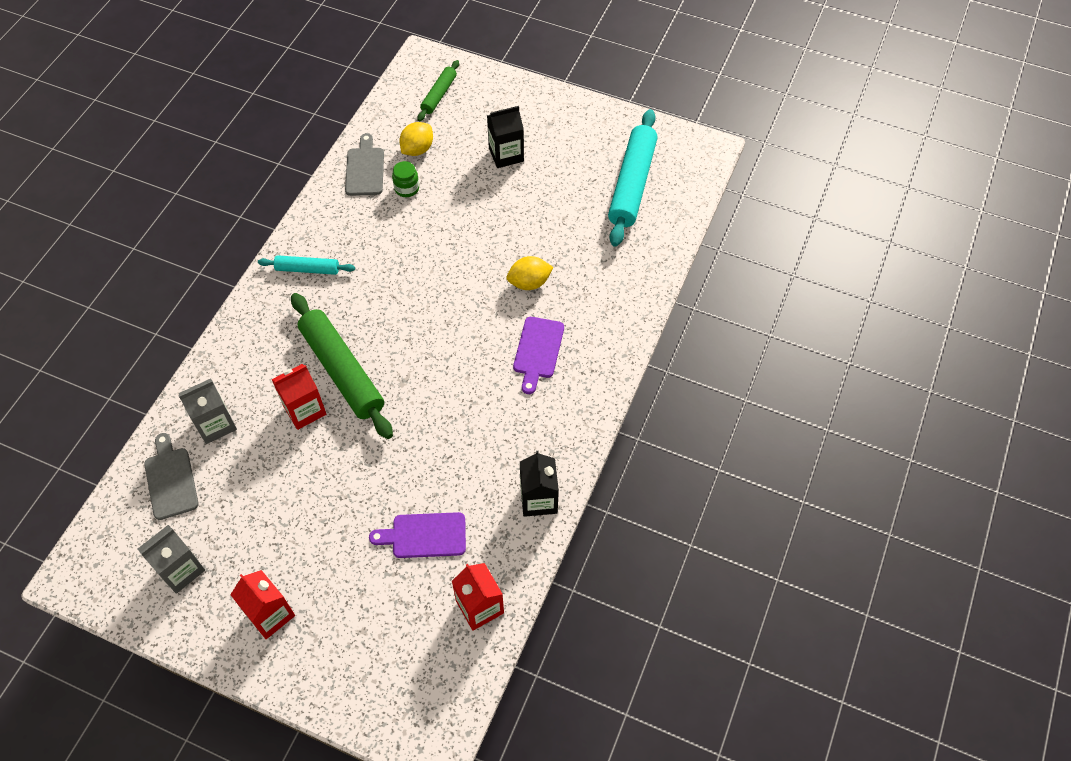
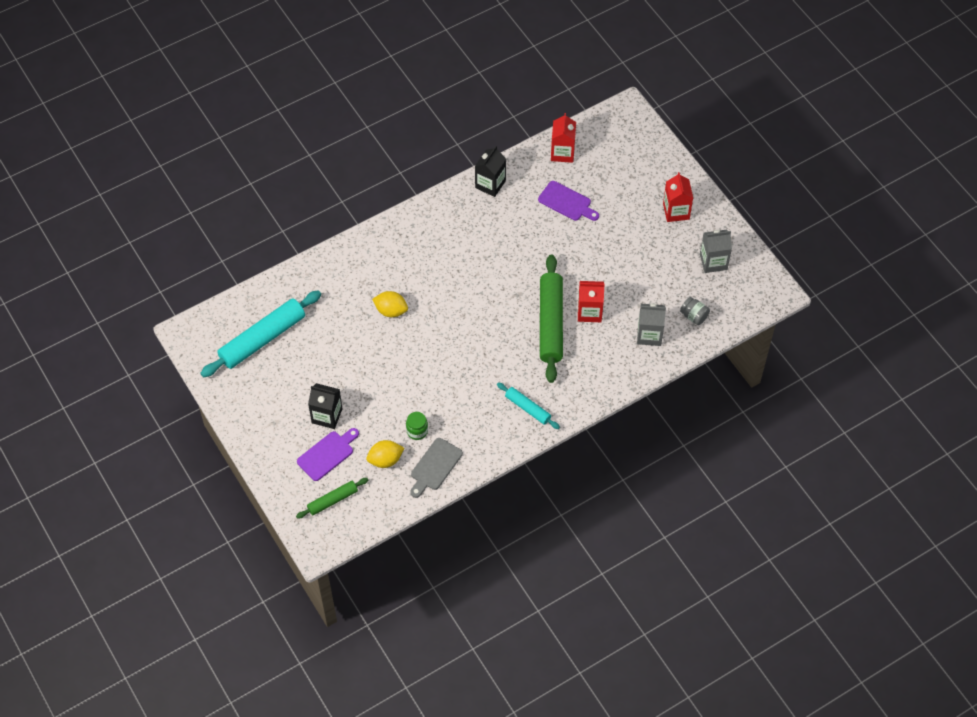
camera: 145 degrees left, 0 degrees up
(170, 479) = (694, 316): grey cutting board -> grey jar
(538, 351) = (422, 264): purple cutting board -> purple cutting board (327, 454)

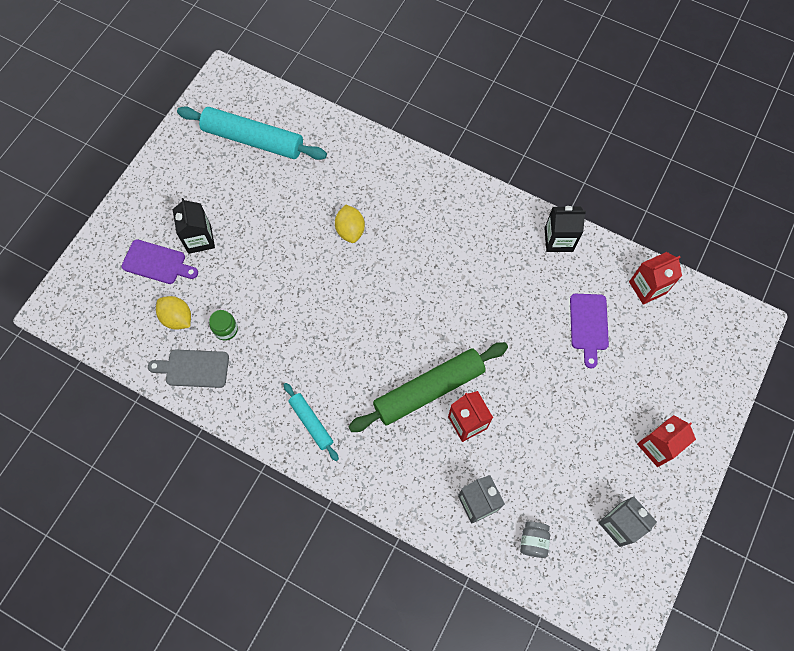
camera: 60 degrees right, 10 degrees up
(332, 500) = (108, 295): green rolling pin -> none
(528, 408) = (311, 423): turquoise rolling pin -> turquoise rolling pin turned 45 degrees counterclockwise

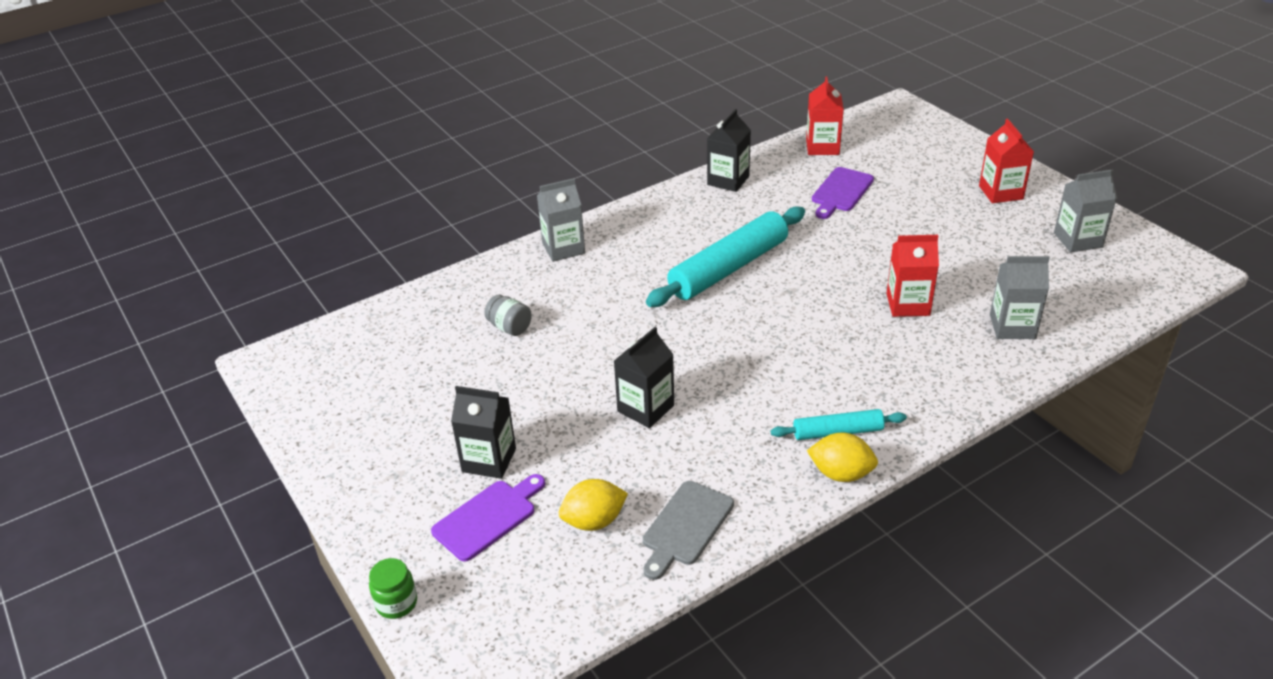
camera: 60 degrees left, 30 degrees down
(226, 329) = (648, 474): green jar -> green jar (396, 603)
(253, 139) = (388, 363): turquoise rolling pin -> turquoise rolling pin (728, 268)
(281, 301) = (645, 408): none -> black carton
(350, 230) = (594, 319): yellow lemon -> yellow lemon (841, 474)
(415, 173) = (563, 248): none -> grey carton
(429, 390) = (850, 320): green rolling pin -> none
(533, 541) = (1075, 301): grey jar -> grey jar (509, 327)
(588, 325) = (841, 192): purple cutting board -> purple cutting board turned 90 degrees clockwise

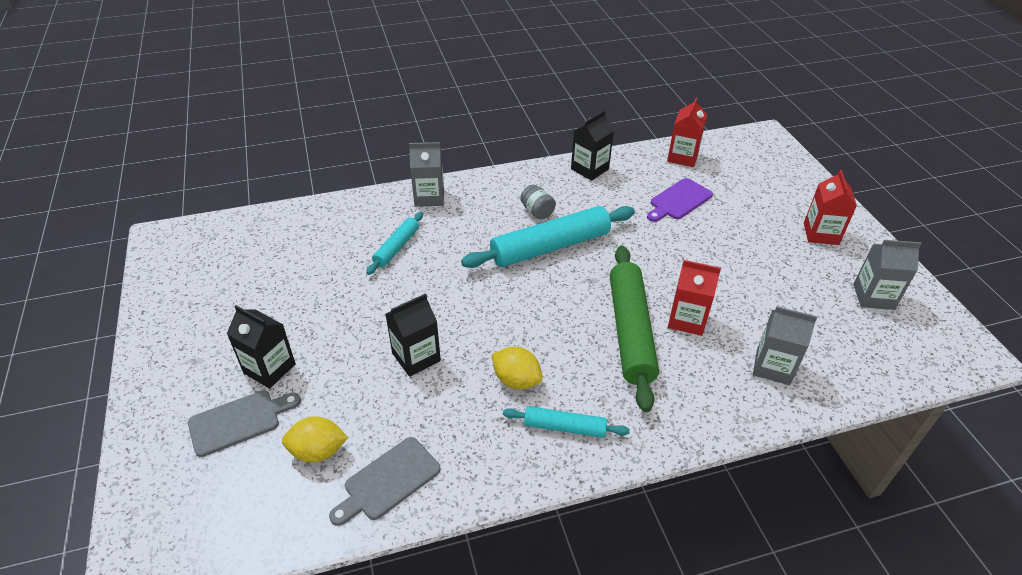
camera: 15 degrees right, 5 degrees up
(396, 603) = (126, 478): green jar -> none
(488, 517) = (239, 421): purple cutting board -> grey cutting board
(509, 327) = (351, 255): grey jar -> grey jar (537, 212)
(557, 308) = (396, 247): none -> turquoise rolling pin
(841, 474) = (547, 470): yellow lemon -> yellow lemon (516, 380)
(856, 329) = (630, 331): none -> green rolling pin

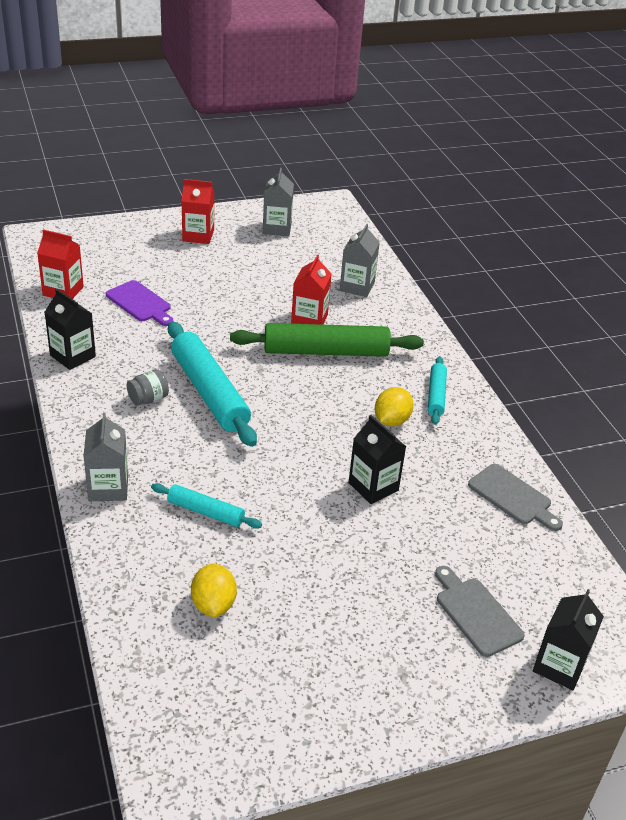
camera: 95 degrees left, 5 degrees down
(269, 368) = (404, 601): black carton -> black carton (559, 666)
(318, 451) = (495, 547): yellow lemon -> yellow lemon (213, 604)

